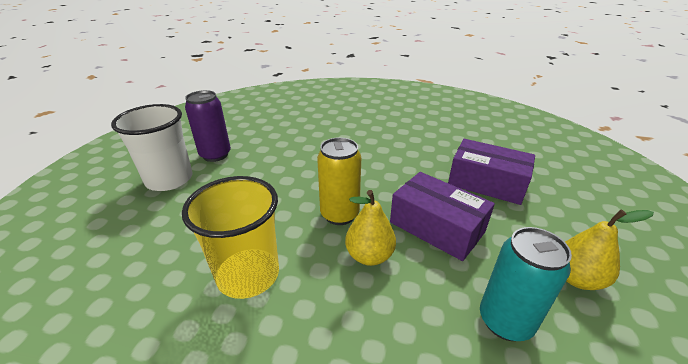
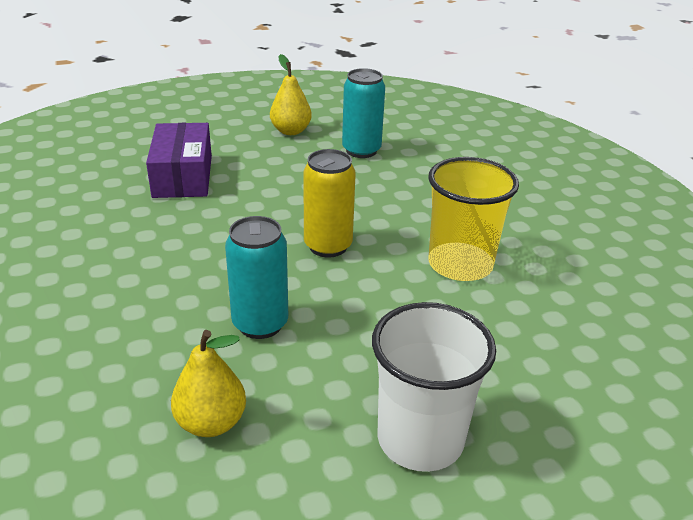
camera: 125 degrees left, 0 degrees up
(215, 155) = (310, 435): purple can -> none
(295, 164) = (260, 324): none -> turquoise can
(369, 256) = (364, 212): yellow pear -> yellow pear (211, 423)
(436, 227) = (289, 189): purple box -> none

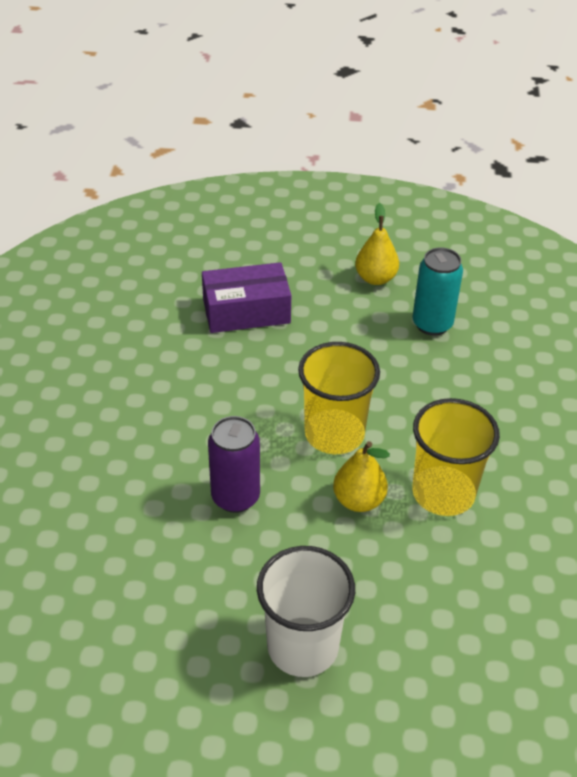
camera: 25 degrees right, 10 degrees up
(183, 176) = (246, 311): purple box -> purple box turned 60 degrees clockwise
(211, 423) = (157, 573): yellow pear -> yellow pear (359, 500)
(260, 324) = (235, 497): turquoise can -> purple can
(328, 246) = (334, 434): yellow can -> yellow cup

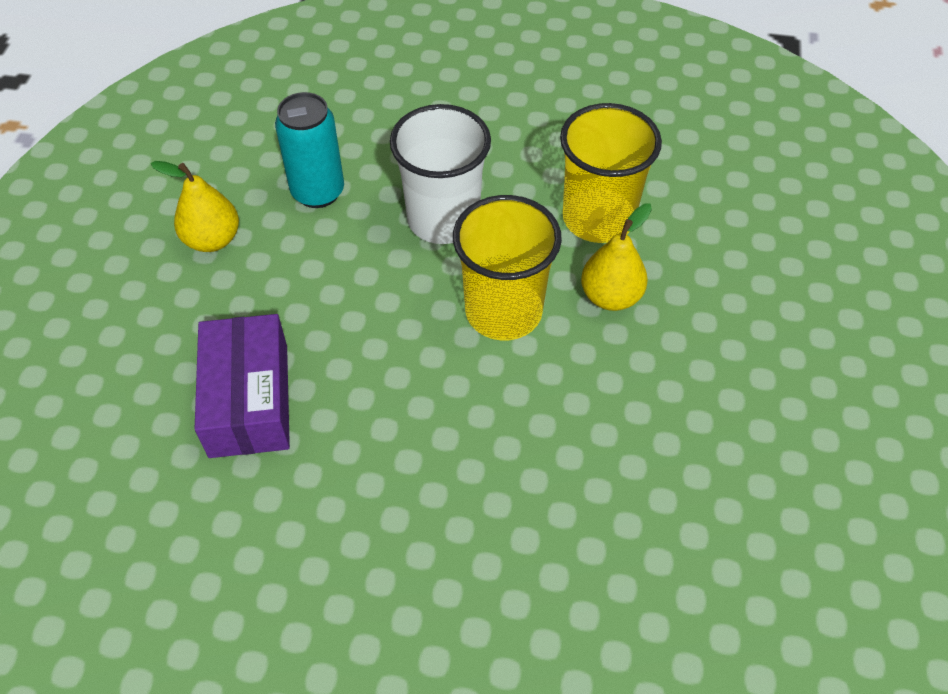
camera: 85 degrees left, 10 degrees up
(235, 497) = (608, 425): purple can -> none
(302, 646) = (817, 366): white cup -> white cup (443, 219)

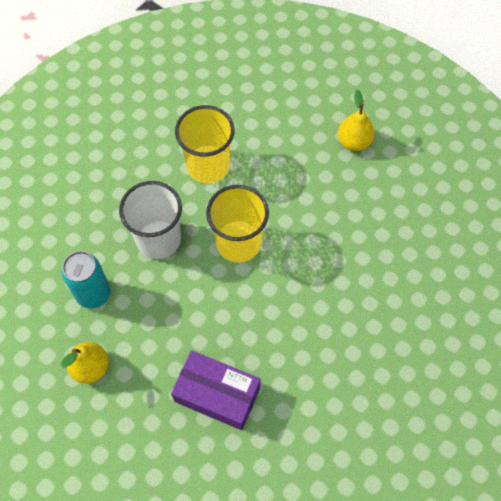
camera: 60 degrees left, 10 degrees up
(611, 296) = (260, 189): yellow pear -> yellow pear (354, 142)

